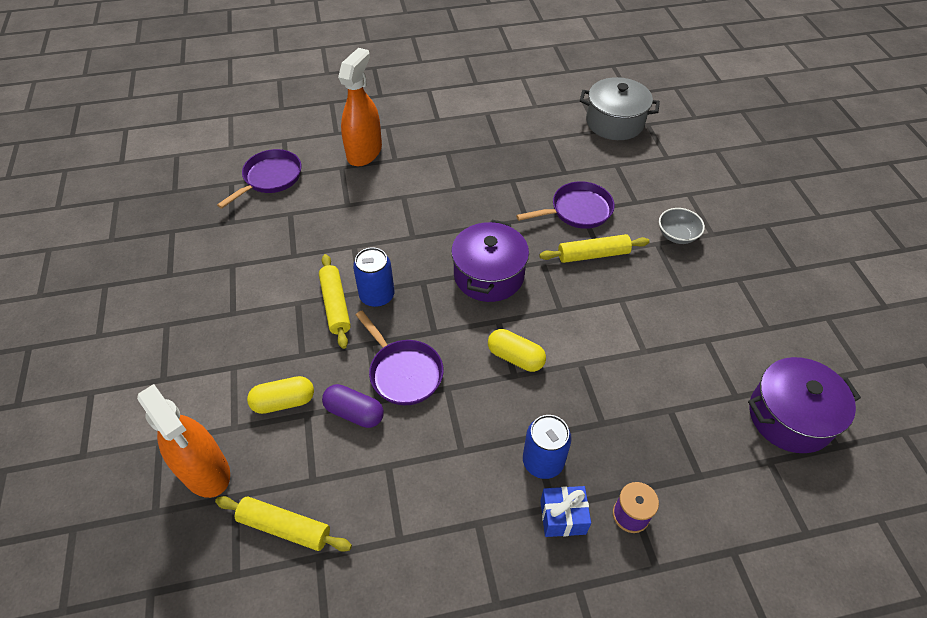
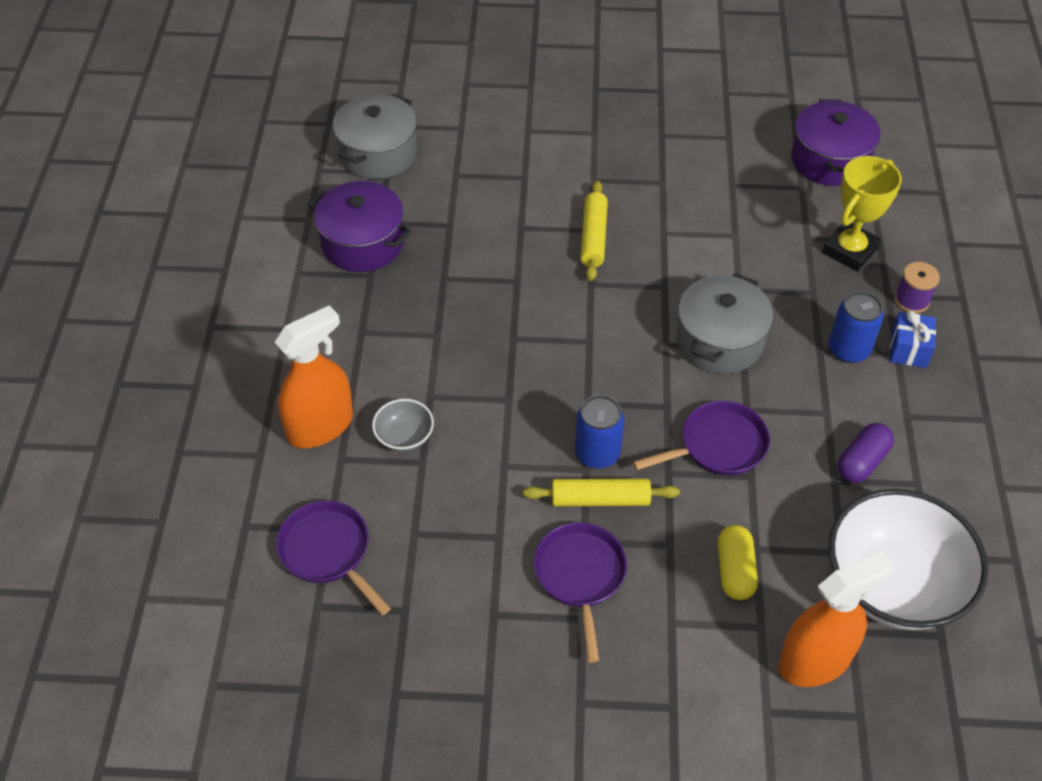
camera: 75 degrees left, 0 degrees up
(285, 527) = (893, 584): yellow rolling pin -> white bowl
(354, 412) = (763, 501): purple capsule -> purple capsule (862, 462)
(364, 152) = (320, 426): orange spray bottle -> orange spray bottle turned 105 degrees clockwise
(488, 275) = (596, 337): purple pot -> purple pot (362, 243)
(515, 357) = (720, 341): yellow capsule -> grey pot
(577, 210) = (520, 231): purple pan -> purple pan (580, 577)
(672, 449) = (850, 250): none -> yellow trophy
(677, 235) = (587, 160): grey bowl -> grey bowl (404, 437)

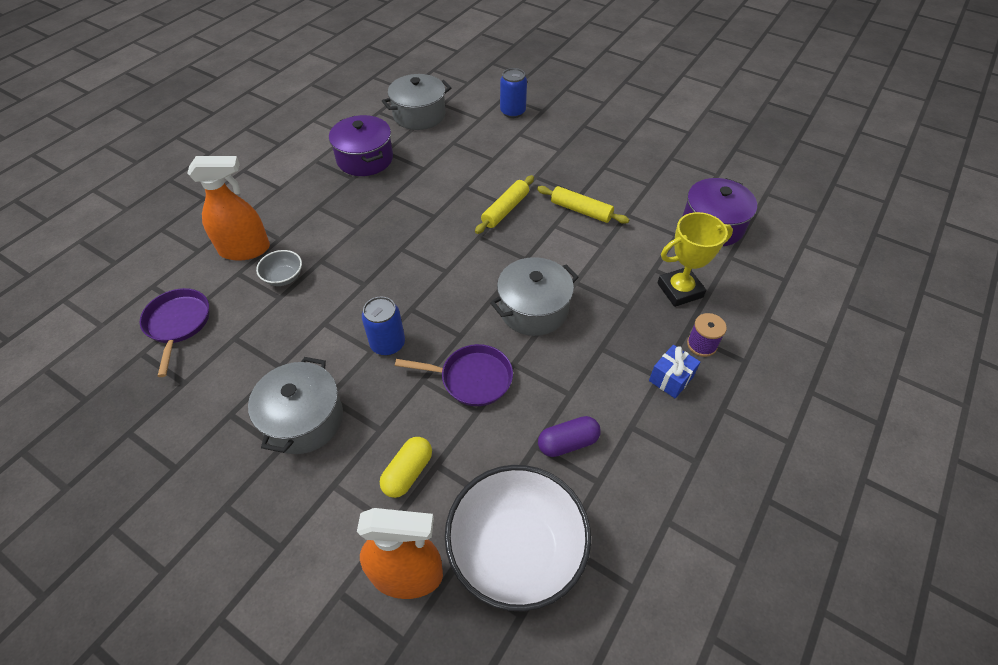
camera: 30 degrees right, 0 degrees up
(580, 577) = (304, 419): purple pan -> grey pot
(600, 499) = (363, 374): yellow rolling pin -> yellow rolling pin (581, 210)
(848, 349) = (623, 357): blue can -> blue can (513, 112)

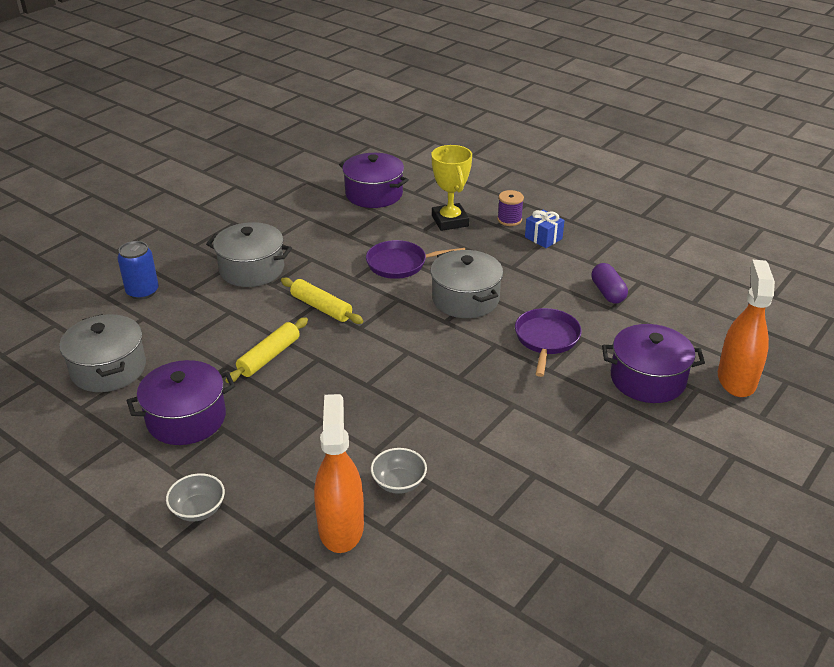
camera: 85 degrees left, 15 degrees down
(178, 324) = (468, 579): purple pan -> purple pan (401, 264)
(275, 179) = (198, 509): none -> grey bowl
(304, 419) = (600, 450): grey pot -> grey pot (252, 269)
(388, 344) = (504, 393): blue can -> none
(408, 472) = (647, 379): yellow capsule -> purple pot
(516, 550) = (703, 324): white bowl -> none
(581, 210) = (335, 260): yellow rolling pin -> yellow rolling pin (269, 356)

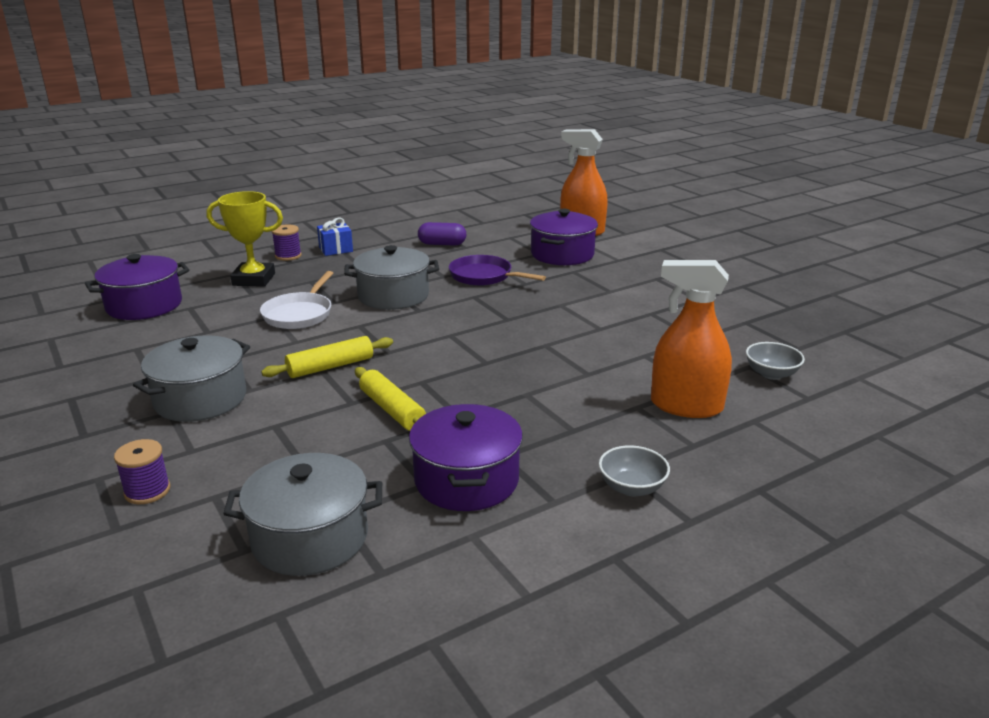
camera: 70 degrees left, 10 degrees down
(142, 291) = (147, 491): blue can -> purple spool
(399, 483) = (637, 369): grey bowl -> grey bowl (771, 374)
(401, 264) = (299, 314): purple pan -> white pan

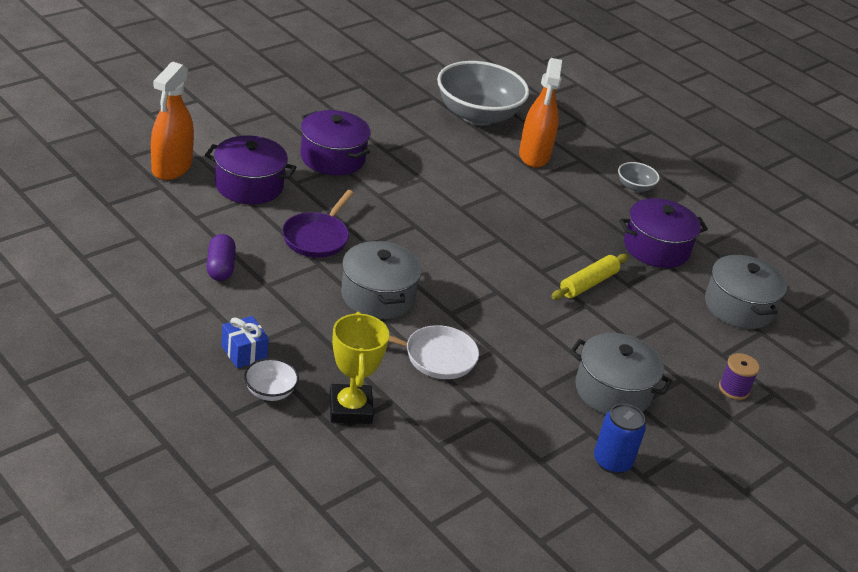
camera: 105 degrees left, 10 degrees up
(104, 384) = (612, 461): none -> blue can
(144, 305) = (441, 487): purple pot -> purple pot (332, 158)
(288, 256) = (270, 392): purple spool -> white bowl
(330, 366) = (534, 323): yellow rolling pin -> none
(771, 374) = (477, 115): grey bowl -> grey bowl, size x2.31

